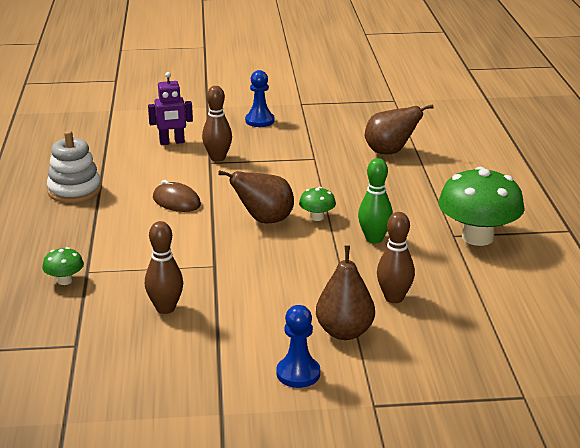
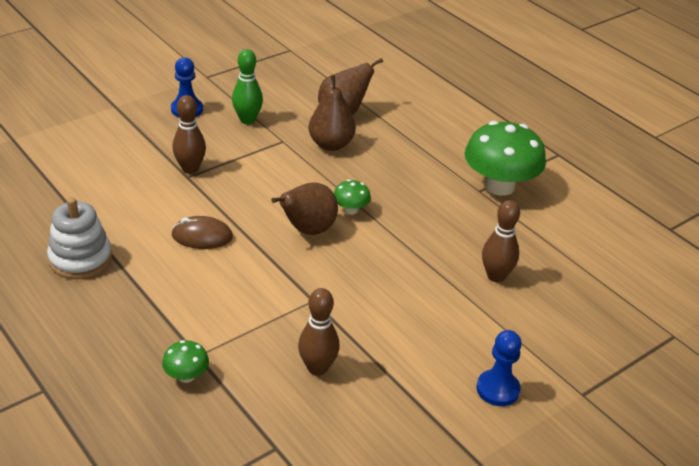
camera: 35 degrees left, 10 degrees up
(172, 142) = (123, 163): purple robot -> none
(344, 332) = (492, 329): brown pear -> brown pear (331, 144)
(374, 239) = (421, 217): green bowling pin -> green bowling pin (247, 120)

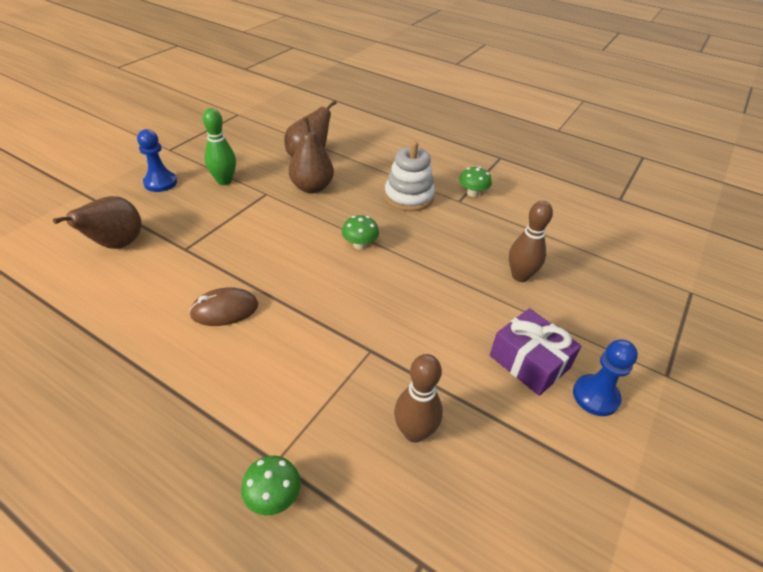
camera: 20 degrees left, 5 degrees up
(80, 259) = (91, 376): white stacking toy -> white stacking toy (408, 197)
(190, 169) = (185, 240): brown bowling pin -> none
(307, 230) = (329, 275): brown pear -> brown pear (117, 244)
(453, 347) = (529, 362): none -> purple gift
(499, 186) = (472, 193): green mushroom -> green mushroom, size x0.45

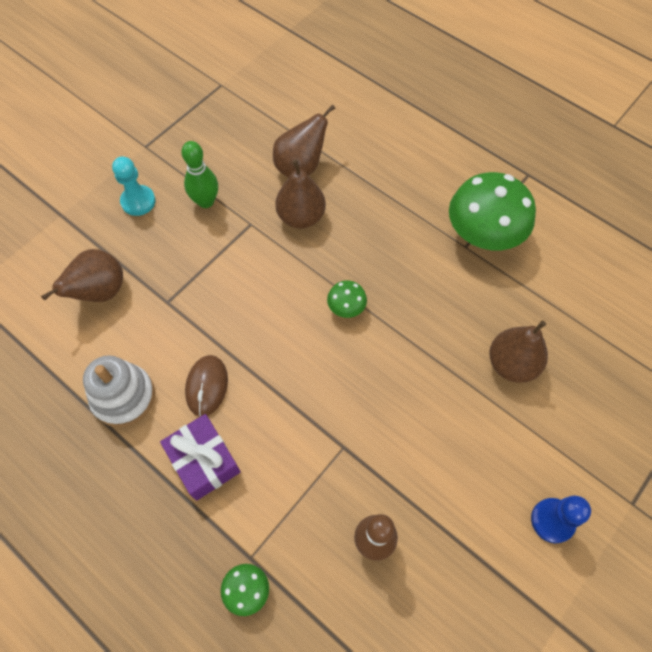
camera: 10 degrees right, 20 degrees up
(160, 183) = (138, 201): blue pawn -> turquoise pawn
(224, 310) = (207, 386): brown mouse -> brown mouse turned 75 degrees counterclockwise
(408, 197) = (408, 237): white stacking toy -> white stacking toy (123, 397)
(472, 193) = (483, 235): green mushroom -> green mushroom, size x2.21
(520, 276) = (511, 364): brown bowling pin -> brown pear
(529, 362) = (496, 475): purple gift -> purple gift (204, 461)

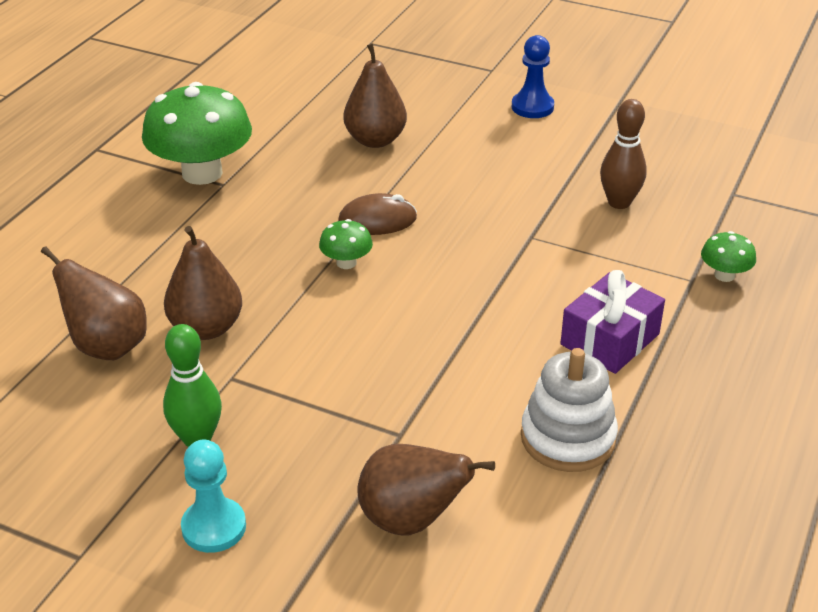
camera: 105 degrees left, 25 degrees down
(207, 386) = (512, 360): brown mouse -> brown mouse (377, 220)

